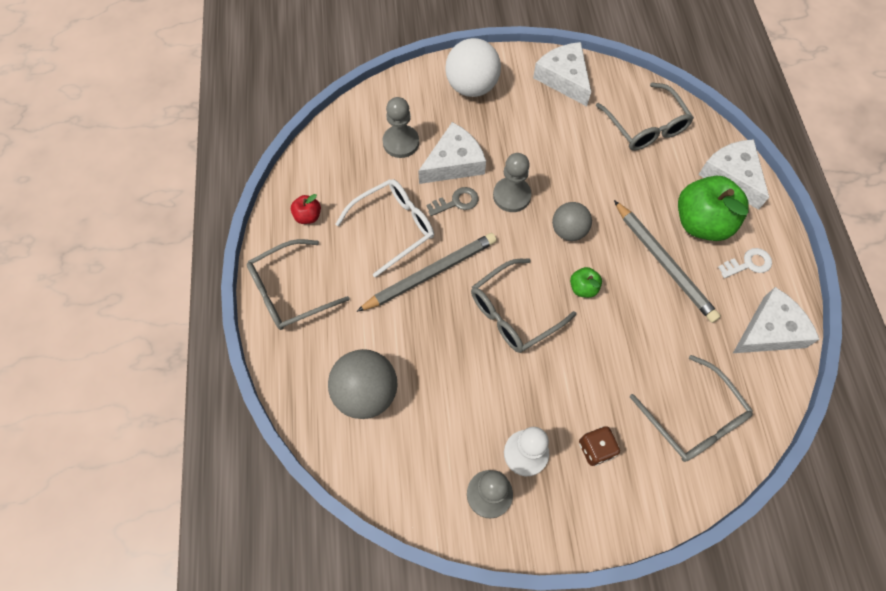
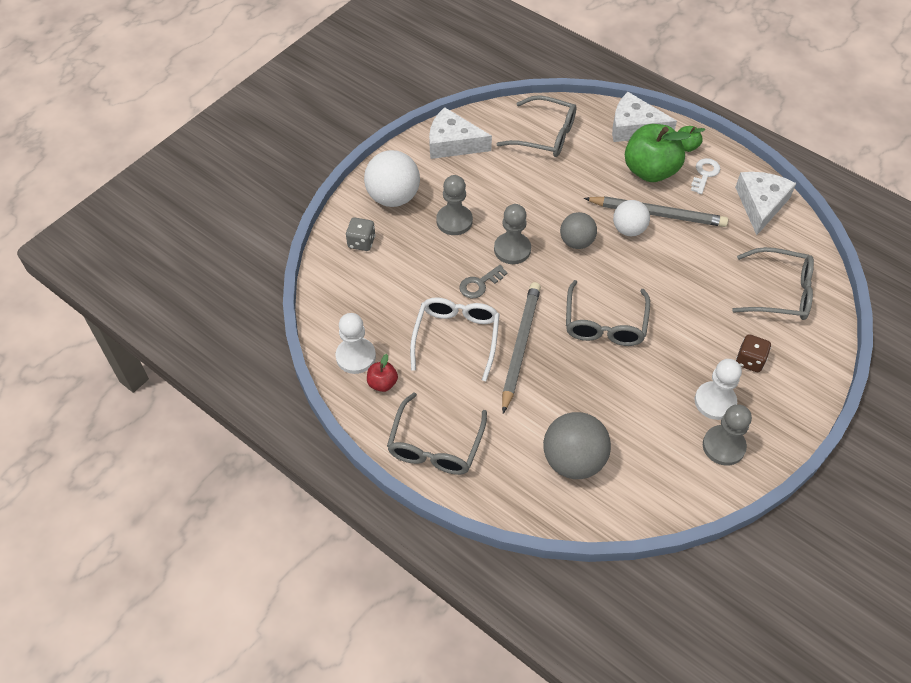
camera: 45 degrees left, 10 degrees down
(313, 182) = (356, 356): none -> white pawn
(401, 142) = (388, 276): grey pawn -> grey pawn (454, 221)
(411, 103) = (361, 242): none -> grey dice
(454, 163) = (445, 259): white cheese -> none
(456, 202) = (479, 284): grey key -> grey key turned 150 degrees counterclockwise
(583, 288) = (628, 270): green apple -> green apple (686, 147)
(623, 256) = (628, 229): none -> white ball

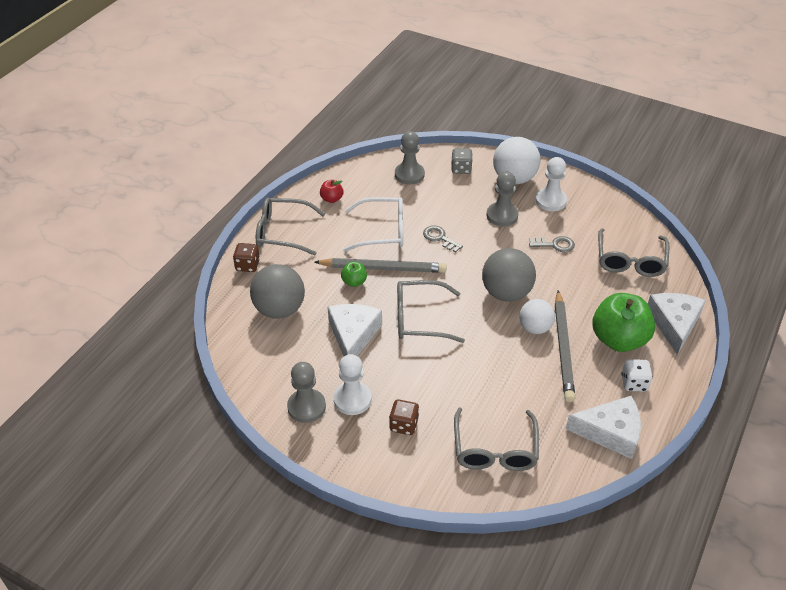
camera: 80 degrees right, 10 degrees down
(356, 356) = (352, 182): white pawn -> white pawn (550, 201)
(453, 143) = (591, 204): white cheese -> white cheese (353, 335)
(490, 491) = (247, 265): none -> brown dice
(511, 187) = (555, 245): none -> grey key
(512, 249) = (483, 253): grey pawn -> grey pawn (409, 174)
(576, 242) = (506, 293): grey ball -> grey ball, size x1.56
(686, 147) = (667, 366): green apple -> green apple (354, 282)
(704, 174) = (634, 383): white key -> white dice

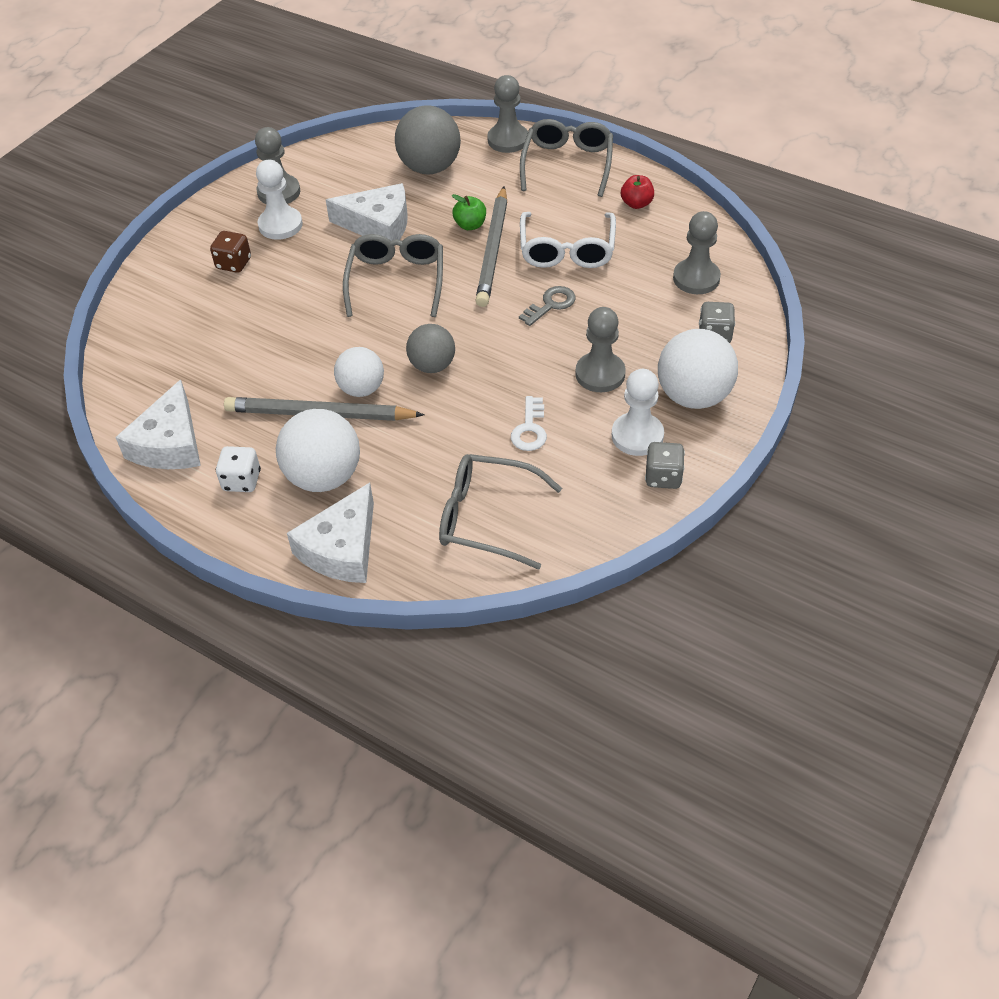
camera: 95 degrees right, 5 degrees up
(247, 265) = (508, 140): brown dice -> grey pawn
(495, 450) = (177, 335): grey glasses -> none
(506, 293) = (432, 365): grey ball -> grey ball, size x0.64
(555, 245) = (530, 429): grey key -> white key
(580, 191) = (663, 477): none -> grey dice
(619, 339) = (324, 477): green apple -> white ball
(674, 324) = (342, 548): white cheese -> white cheese turned 105 degrees clockwise

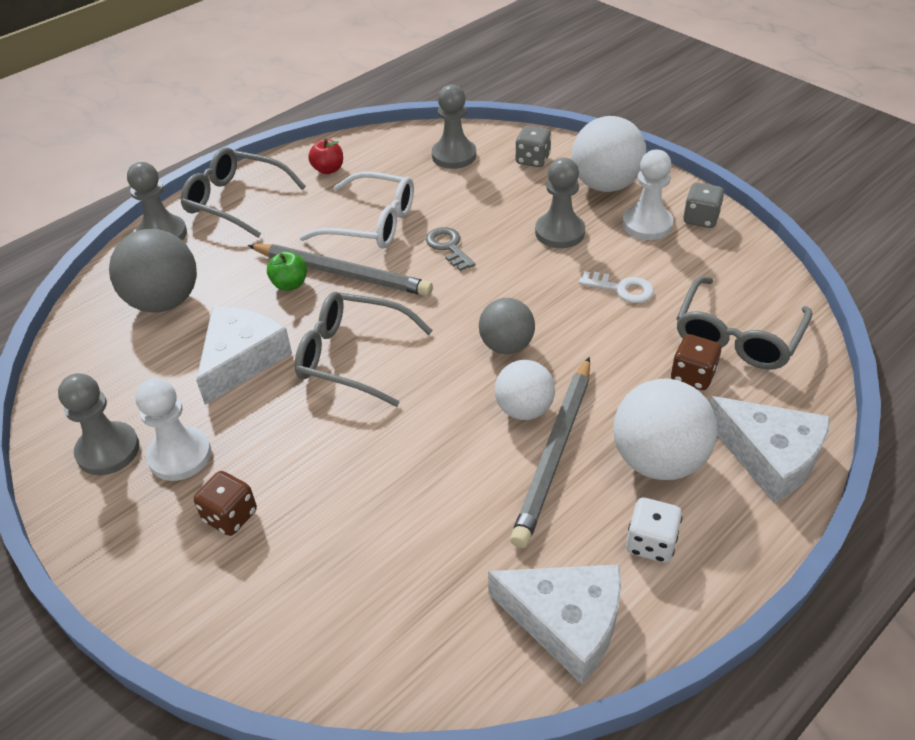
camera: 75 degrees left, 5 degrees down
(426, 490) = (692, 376): none -> brown dice

